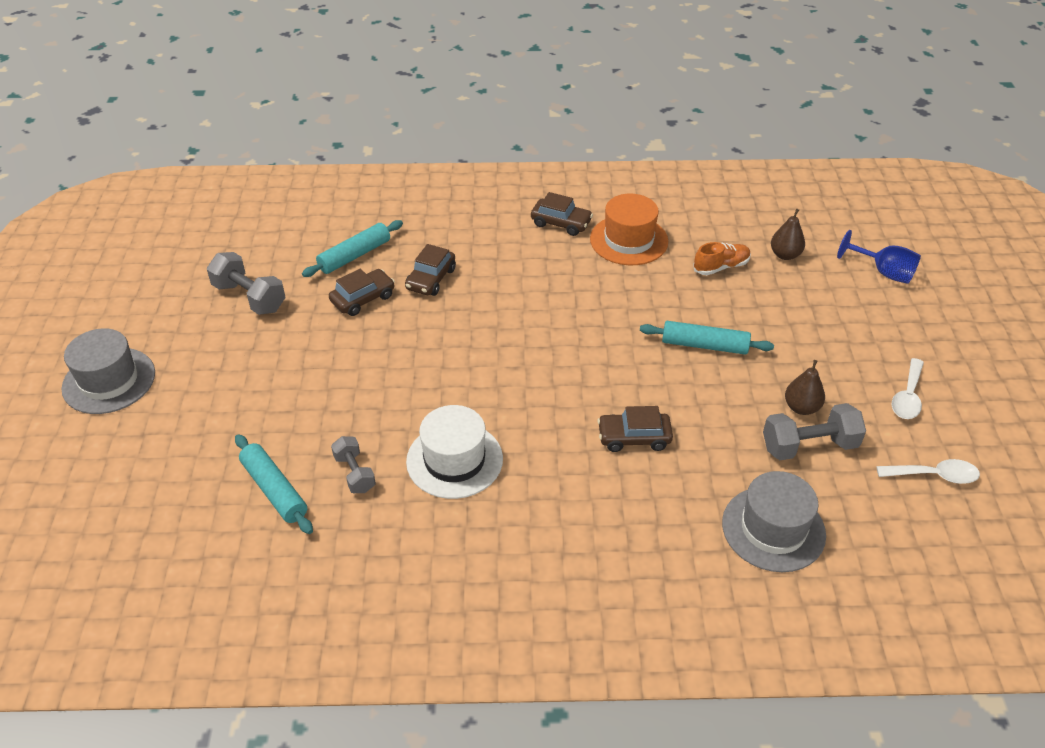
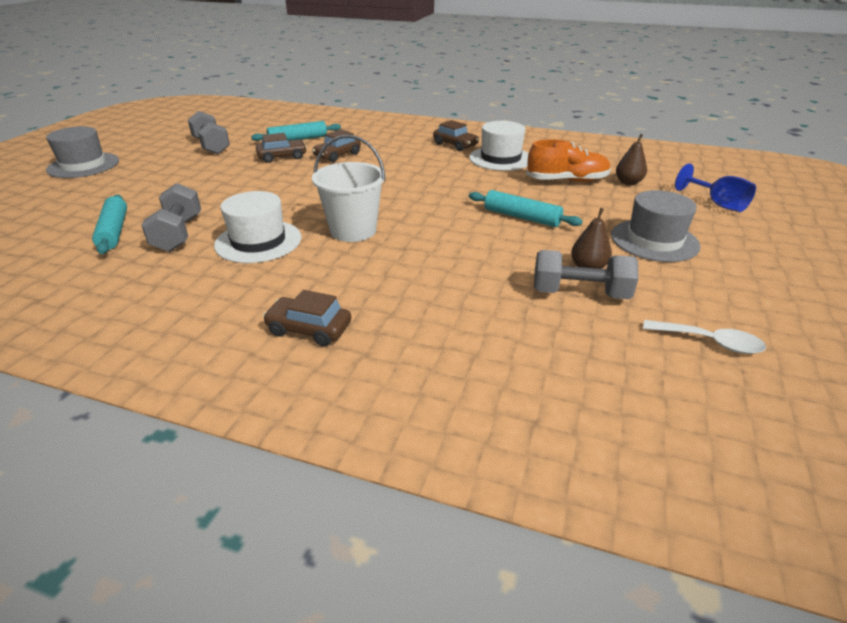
camera: 20 degrees right, 10 degrees down
(355, 473) = (178, 234): grey dumbbell -> grey dumbbell, size x1.58
(544, 414) = (353, 230): none -> white bucket
(629, 240) = (500, 158): orange hat -> white hat
(634, 437) = (416, 257): brown car -> brown car (309, 329)
(721, 267) = (567, 180): orange shoe -> orange shoe, size x1.54
(773, 529) = (503, 343): grey hat -> grey hat (654, 240)
(907, 397) = (705, 281): white spoon -> none

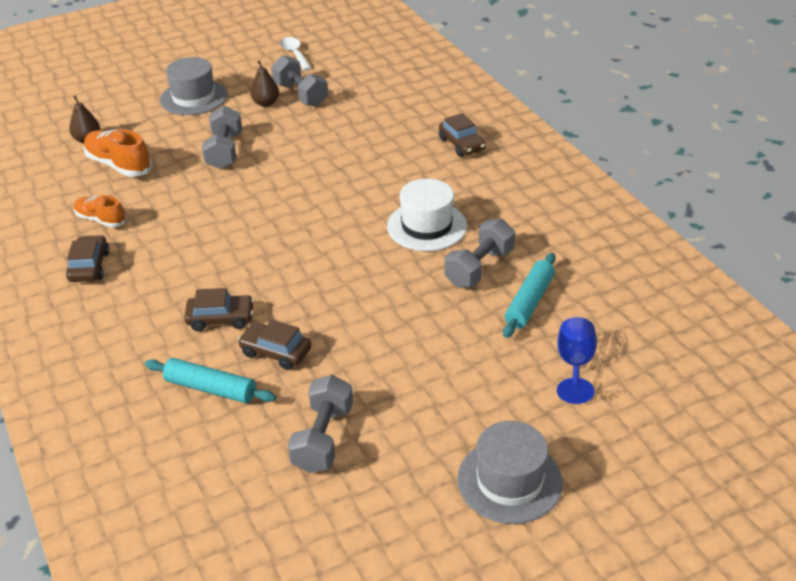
camera: 135 degrees left, 5 degrees up
(353, 230) = (350, 201): white bucket -> none
(500, 158) = (101, 220): white hat -> orange shoe
(522, 217) = (224, 151): turquoise rolling pin -> grey dumbbell
(717, 204) = (91, 96): blue goblet -> blue goblet (575, 365)

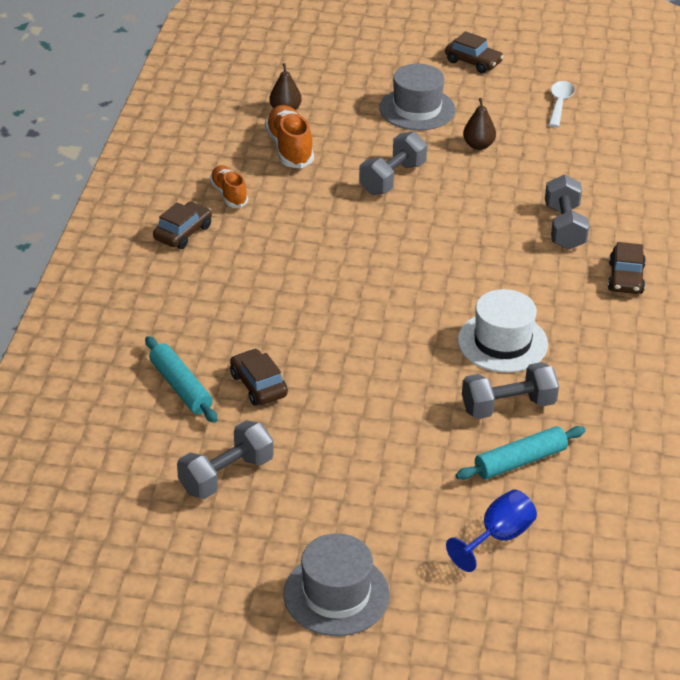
camera: 35 degrees right, 0 degrees up
(221, 319) = (242, 333): brown car -> brown car (473, 62)
(300, 95) = (520, 151): grey dumbbell -> grey dumbbell (564, 227)

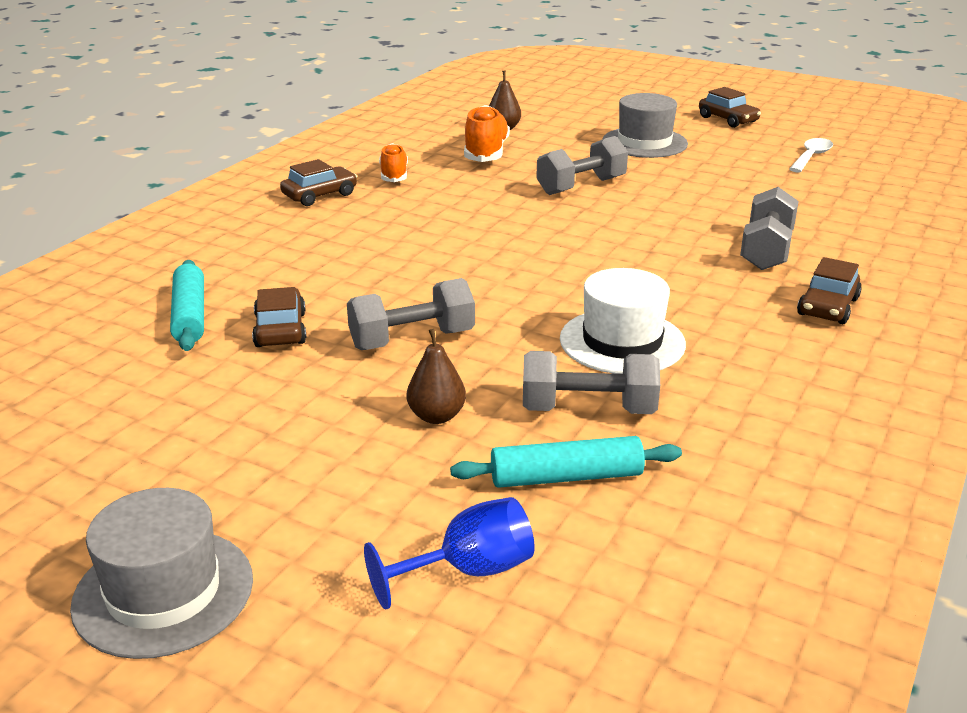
camera: 20 degrees right, 10 degrees down
(226, 475) = (155, 411): grey dumbbell -> grey dumbbell (412, 340)
(478, 145) = (697, 175): brown pear -> brown pear (436, 416)

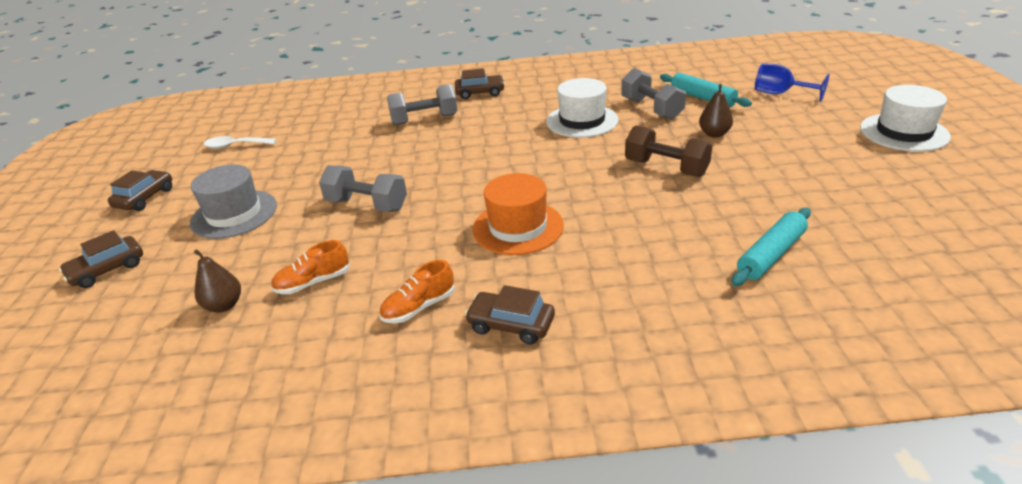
camera: 120 degrees left, 5 degrees up
(163, 592) = (904, 132): grey hat -> white hat
(280, 330) = (725, 211): brown car -> brown car (107, 270)
(412, 340) = (666, 168): grey dumbbell -> brown dumbbell
(435, 231) = (518, 227): none -> orange hat
(486, 153) = (313, 282): orange shoe -> orange shoe, size x0.65

